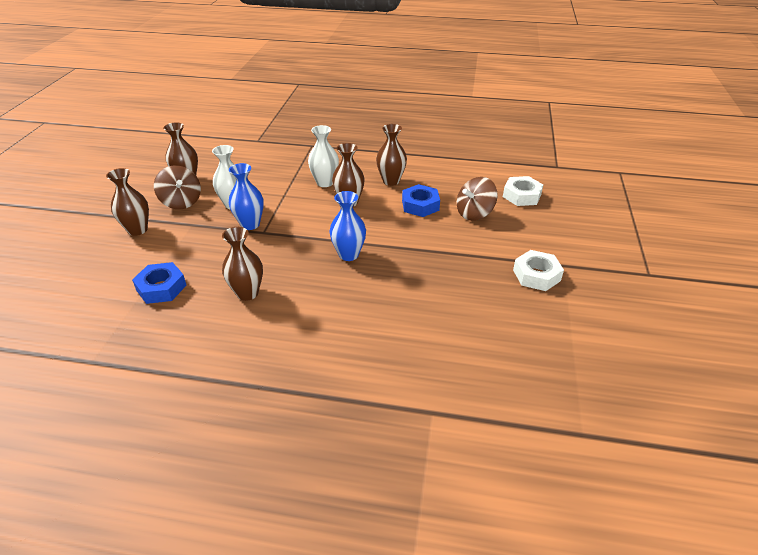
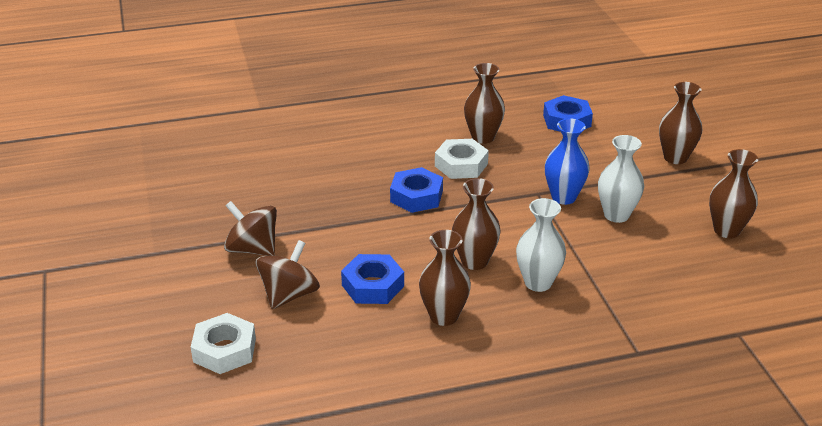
camera: 155 degrees right, 5 degrees down
(181, 202) = (682, 199): brown spinning top -> brown spinning top (252, 249)
(348, 254) = (416, 196): blue vase -> blue nut
(536, 275) = (187, 232): white nut -> white nut (461, 165)

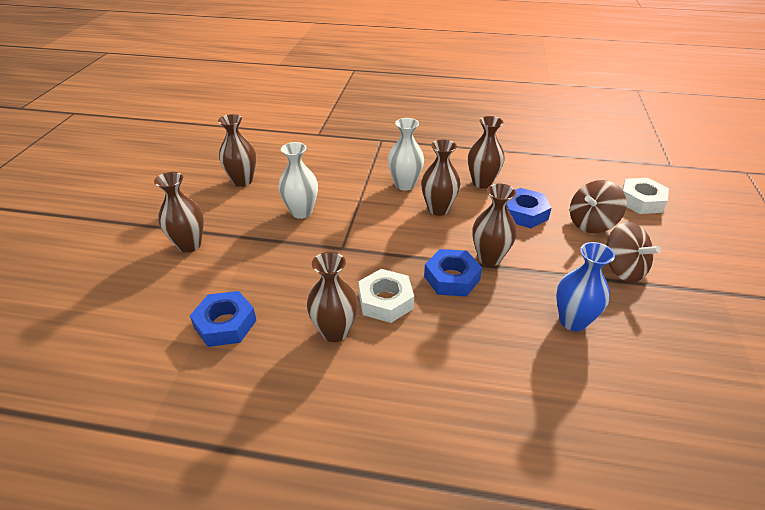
camera: 155 degrees left, 5 degrees up
(390, 224) = (489, 258): none -> brown vase
(563, 197) = (324, 238): blue vase -> blue vase (573, 321)

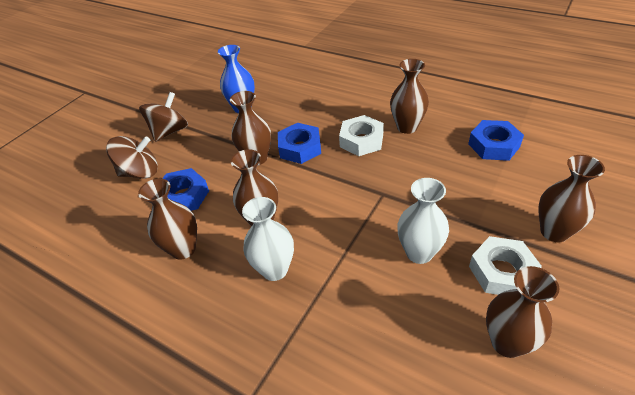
camera: 155 degrees left, 5 degrees up
(622, 269) = (170, 131): brown spinning top -> brown spinning top turned 45 degrees clockwise
(641, 201) = (66, 186): white nut -> white nut (502, 272)

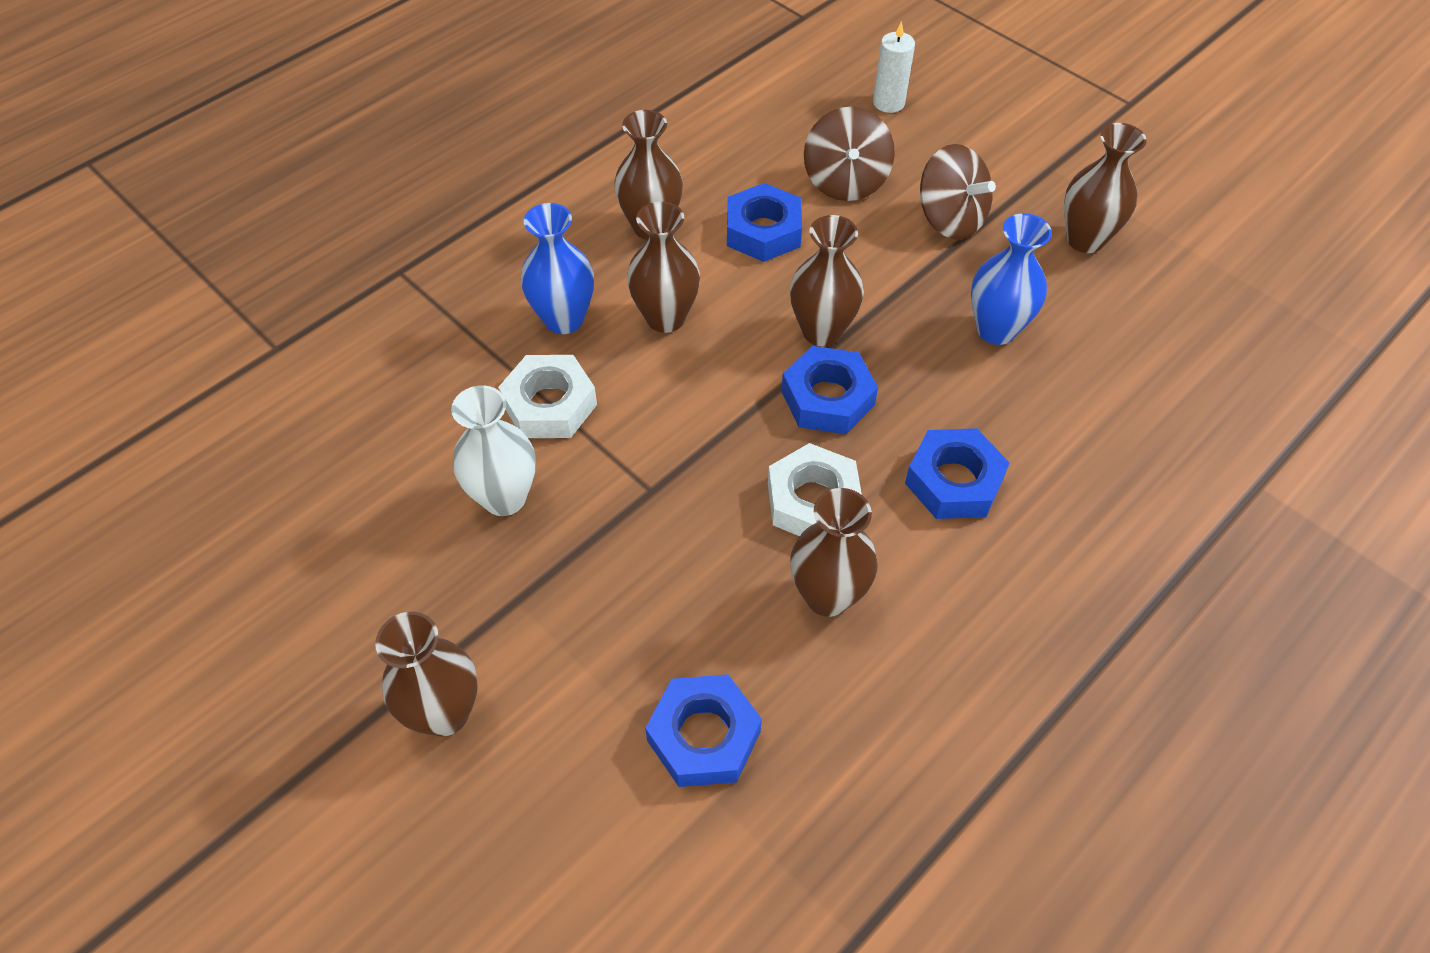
camera: 100 degrees right, 10 degrees up
(70, 169) = (888, 103): none -> white candle
(274, 269) = (564, 319): white vase -> blue vase
(332, 106) = (954, 481): none -> blue nut
(502, 272) = (415, 592): white nut -> white nut (550, 404)
(507, 342) = (314, 542): brown vase -> brown vase (1085, 240)

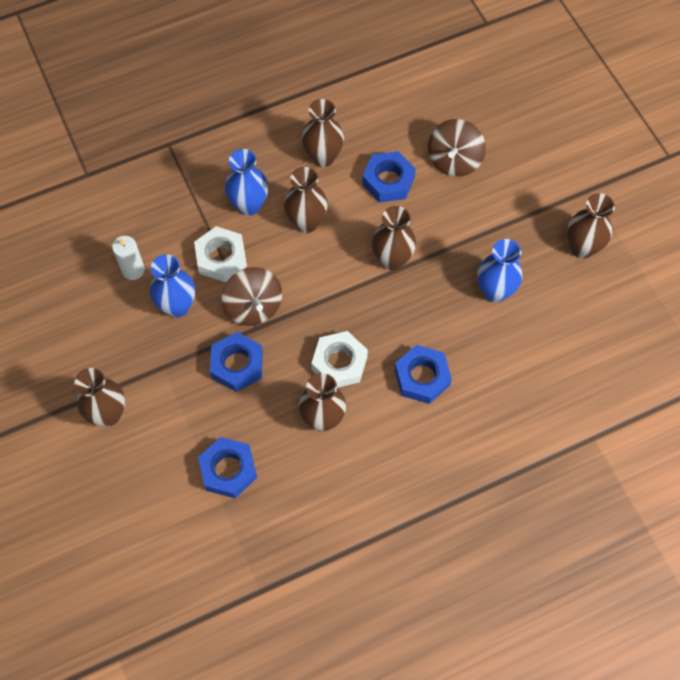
camera: 20 degrees right, 10 degrees up
(504, 497) = (177, 306): white vase -> blue vase
(827, 398) = (376, 303): blue nut -> blue nut (237, 365)
(888, 103) = (510, 109): white candle -> white candle (133, 270)
(950, 219) = (505, 207): brown spinning top -> brown spinning top (253, 307)

